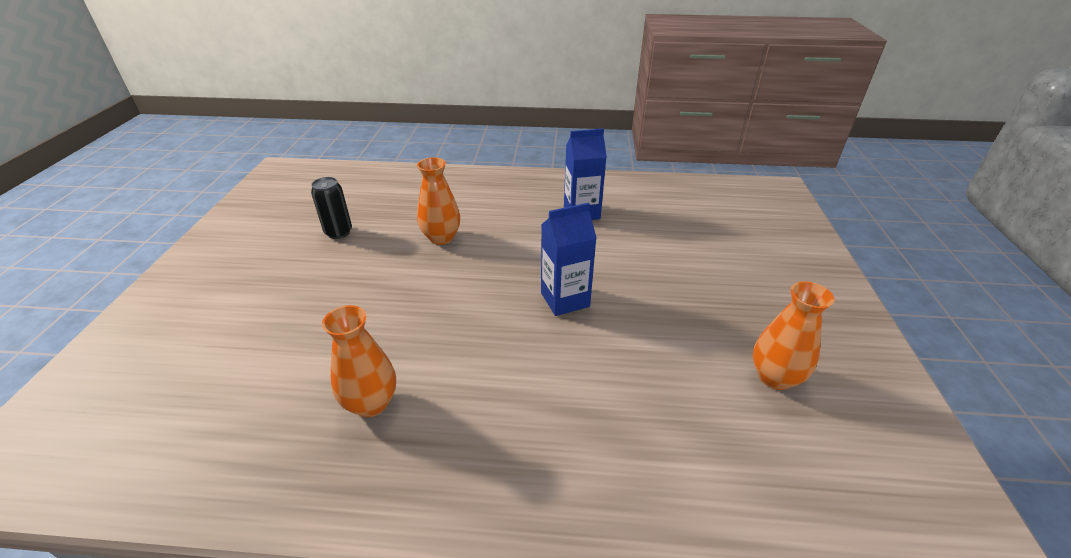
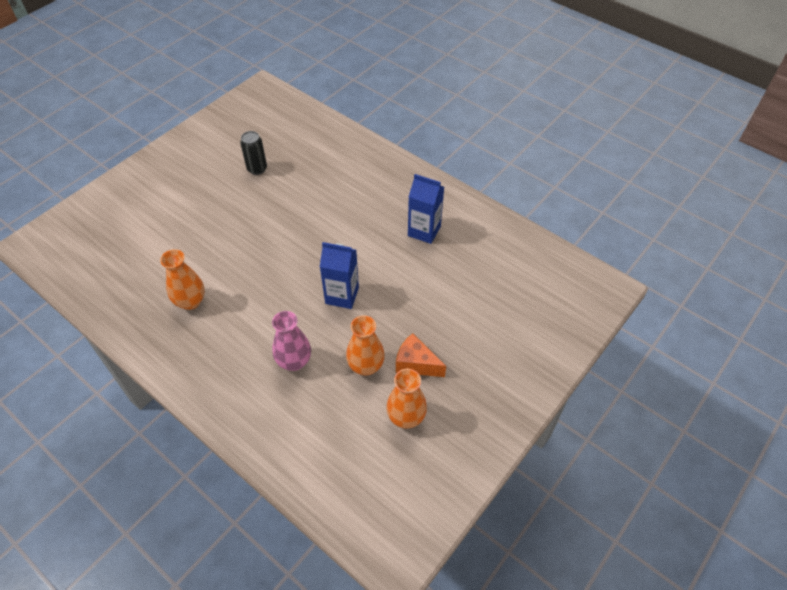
camera: 35 degrees right, 15 degrees up
(441, 238) = (313, 206): orange vase -> orange vase (366, 366)
(587, 394) = (294, 361): none -> pink vase
(716, 321) = (416, 364): none -> orange cheese

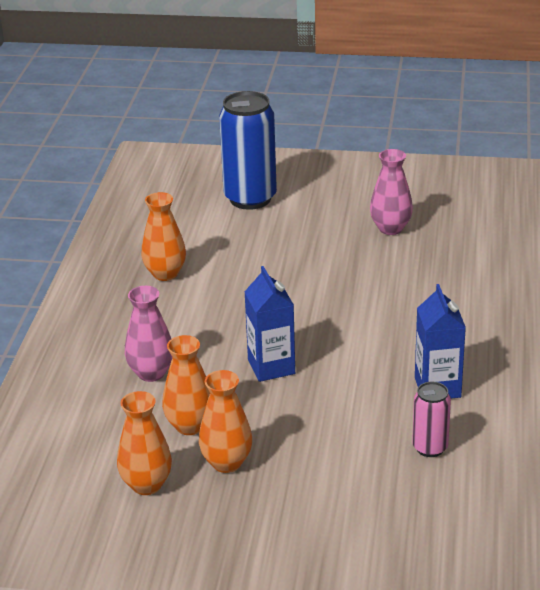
camera: 60 degrees right, 20 degrees down
(151, 215) = (250, 198): none -> blue can
(257, 169) = (390, 228): black can -> pink vase
(416, 364) = (226, 463): orange cheese -> orange vase
(472, 262) = (430, 448): none -> pink can

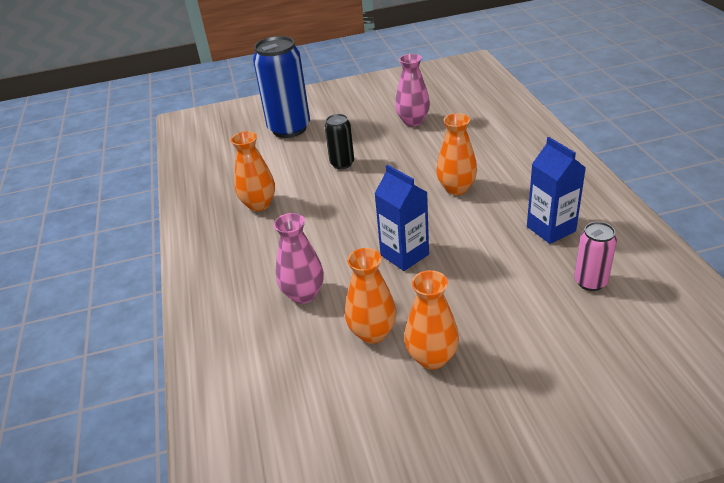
camera: 20 degrees left, 5 degrees up
(146, 485) = (373, 409): orange vase -> orange vase (456, 188)
(278, 255) = (342, 163): none -> black can

